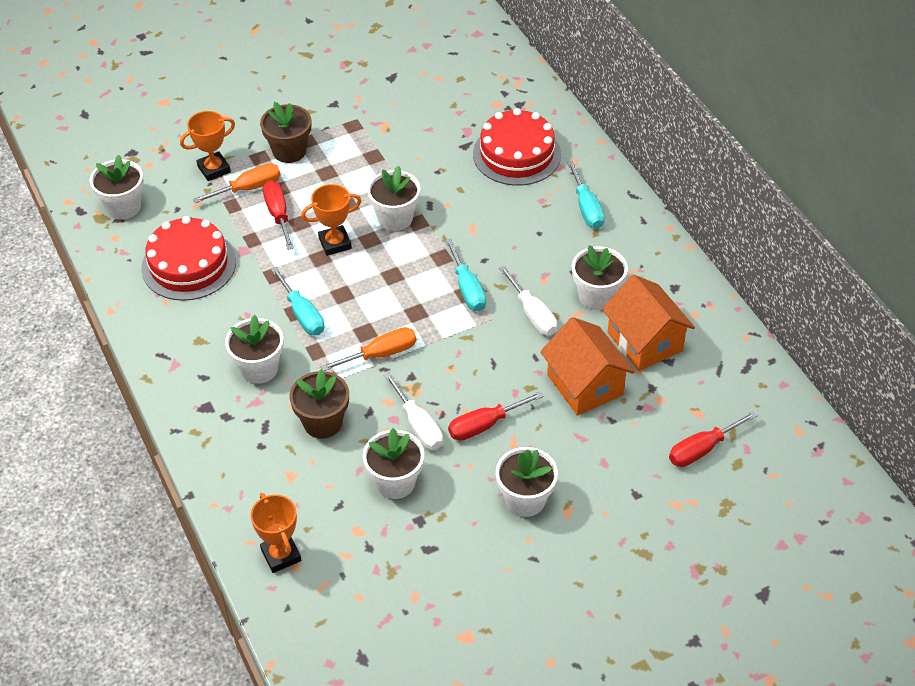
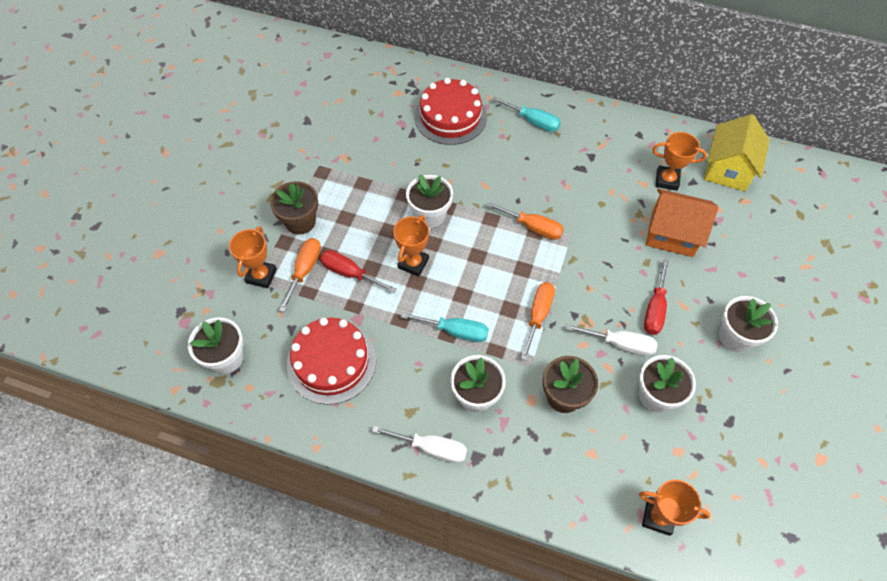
camera: 45 degrees left, 10 degrees up
(467, 289) = (533, 227): turquoise screwdriver -> orange screwdriver
(532, 314) = (589, 213): white screwdriver -> white screwdriver (431, 448)
(596, 296) = (607, 172): white flower pot -> none
(644, 341) = (667, 180): orange house -> orange trophy
(702, 449) = (775, 221): red screwdriver -> none
(720, 376) = (728, 169): none -> yellow house

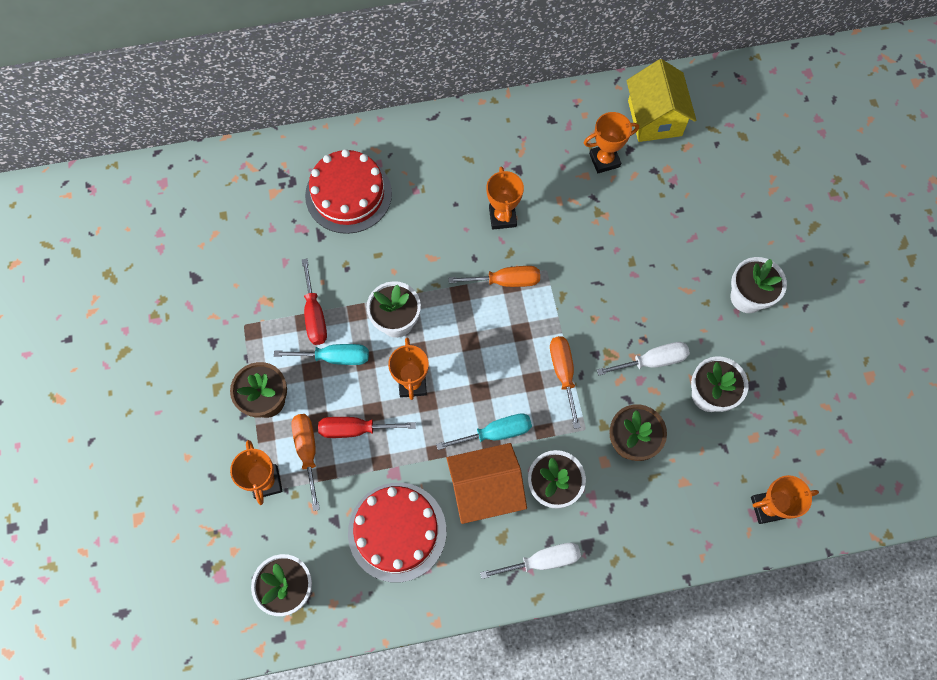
camera: 30 degrees left, 10 degrees up
(533, 122) = (437, 157): turquoise screwdriver -> turquoise screwdriver (335, 357)
(558, 183) = (502, 217): none -> orange trophy
(654, 309) = (664, 308): red screwdriver -> red screwdriver (315, 315)
(672, 234) = (639, 218): orange house -> orange house (485, 489)

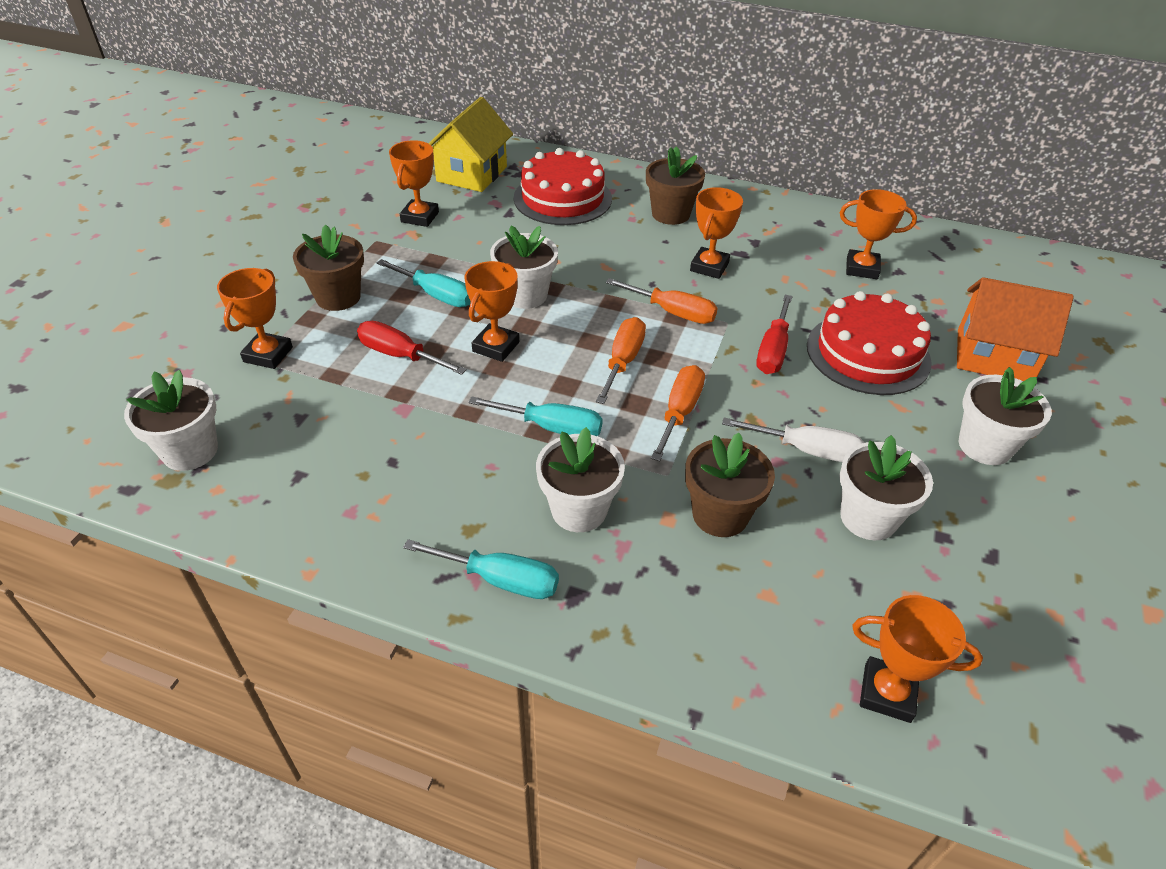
camera: 30 degrees right, 25 degrees down
(256, 279) = (420, 217): none -> orange trophy
(307, 451) = (334, 350): orange screwdriver -> orange screwdriver (623, 361)
(315, 315) = (448, 260): red screwdriver -> red screwdriver (773, 350)
(397, 531) = (354, 460): red cake -> red cake (868, 353)
(440, 169) = (670, 214): none -> brown flower pot
(485, 489) = (493, 472): orange house -> orange house (994, 356)
(542, 561) = (500, 580): white screwdriver -> turquoise screwdriver
(654, 118) = (946, 260): yellow house -> yellow house (472, 174)

